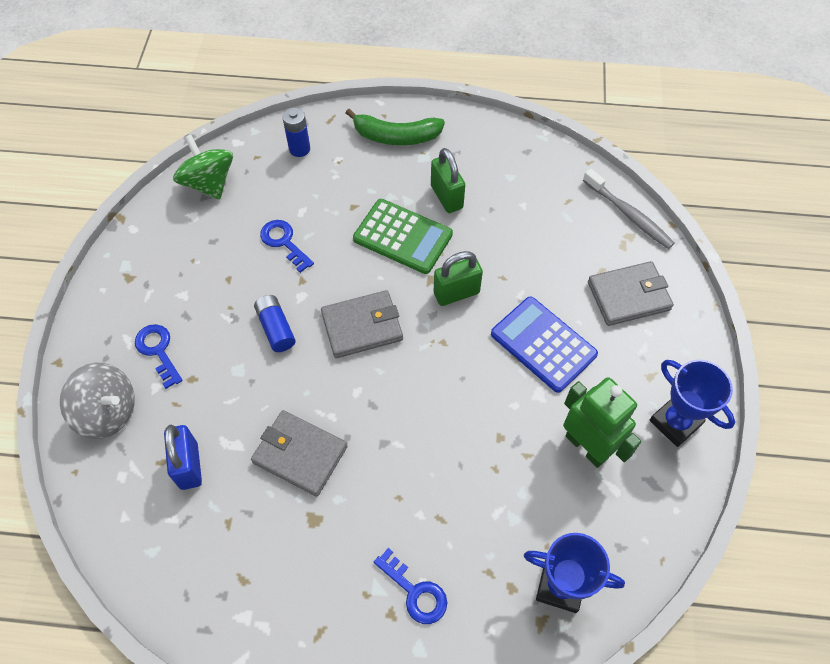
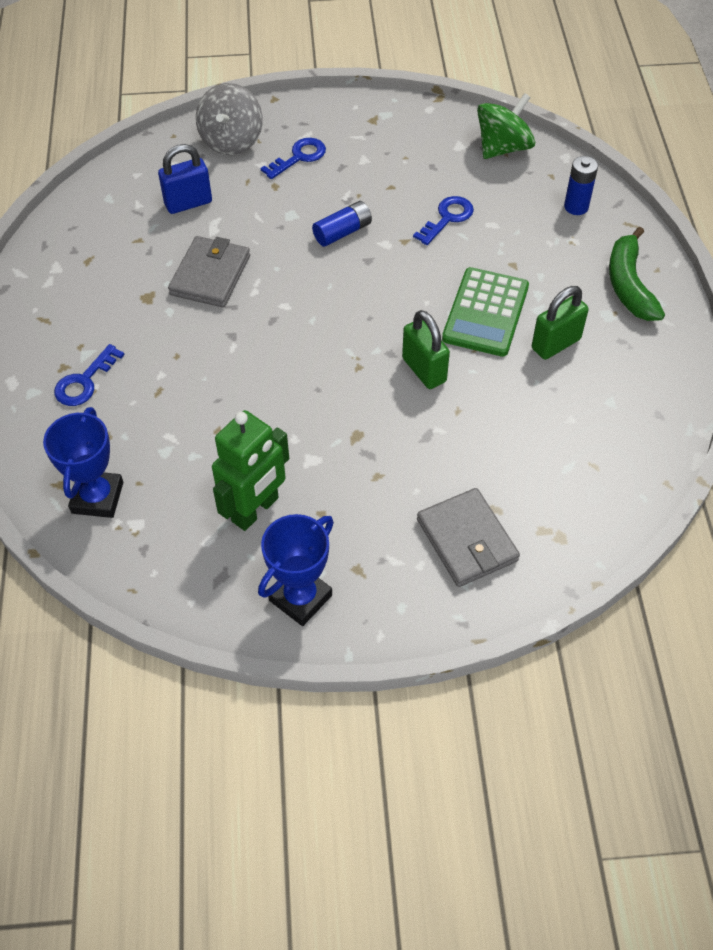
camera: 80 degrees right, 5 degrees down
(362, 326) = (361, 297): grey wallet -> none
(543, 344) = (376, 458): blue calculator -> none
(628, 214) = (595, 533): grey toothbrush -> none

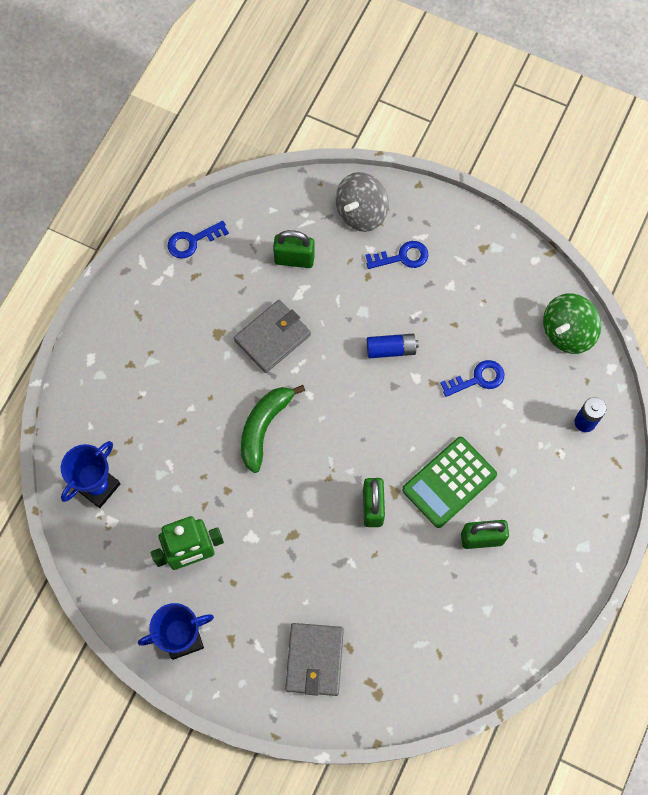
camera: 30 degrees right, 15 degrees up
(84, 381) = (138, 385): blue key -> blue key (192, 241)
(188, 203) = (294, 259): blue padlock -> green padlock
(503, 148) = (567, 332): green spinning top -> green spinning top turned 150 degrees clockwise
(628, 285) = (573, 517): green banana -> green banana (264, 427)

